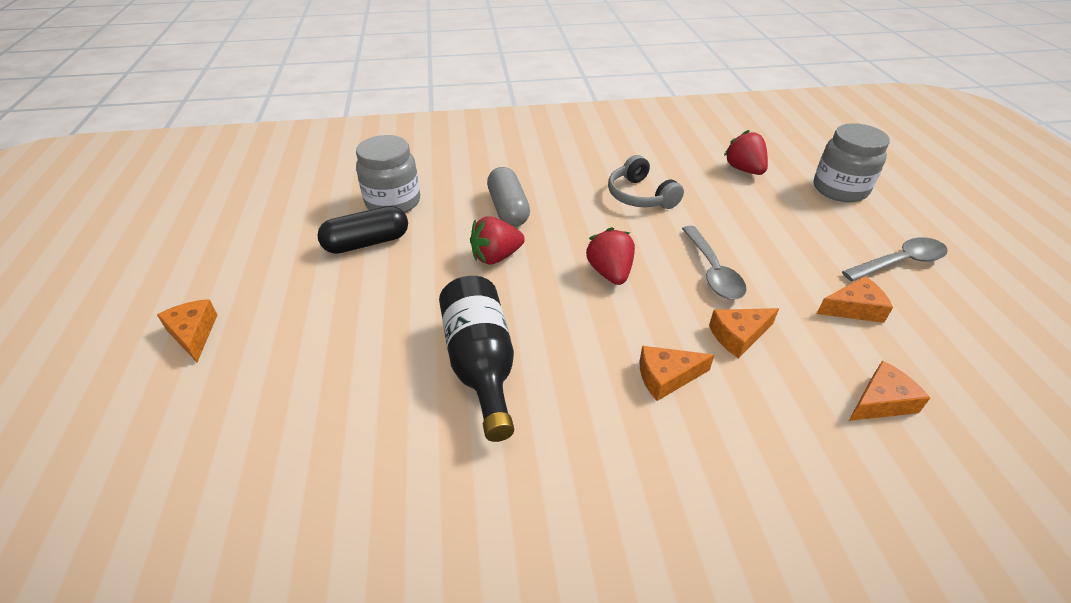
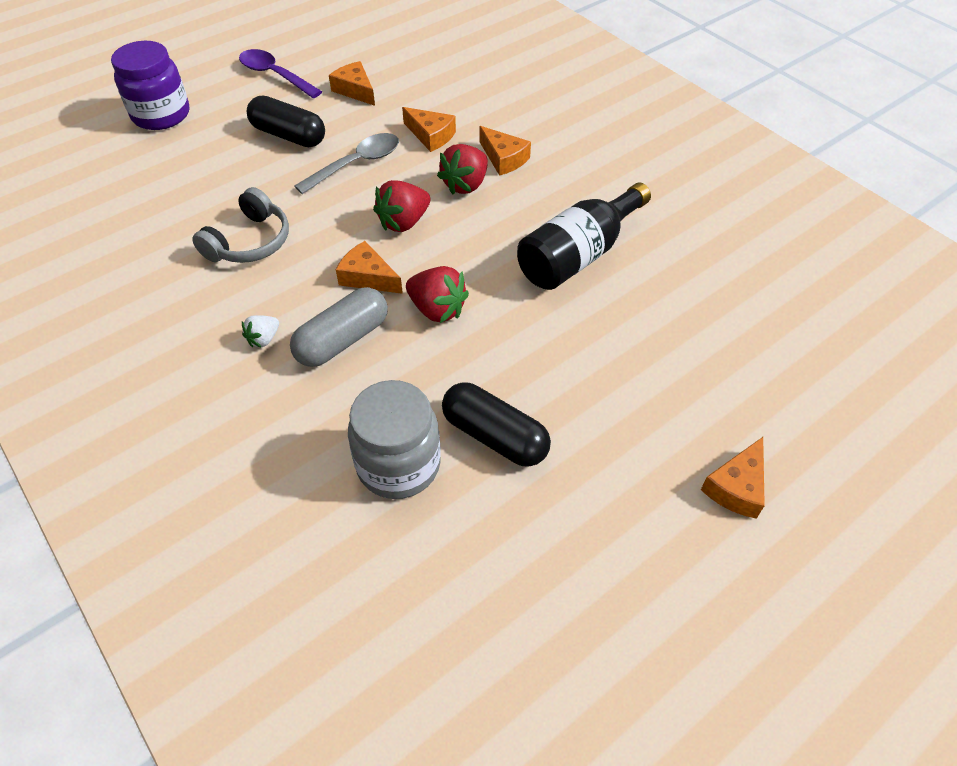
camera: 120 degrees left, 10 degrees up
(538, 182) = (264, 339): none -> white strawberry
(744, 170) = (147, 180): red strawberry -> red strawberry (465, 185)
(779, 245) = (289, 135): none -> black capsule
(840, 189) = (161, 115): grey jar -> purple jar
(881, 401) = (447, 72): orange cheese -> orange cheese (368, 277)
(899, 262) = (275, 75): grey spoon -> purple spoon

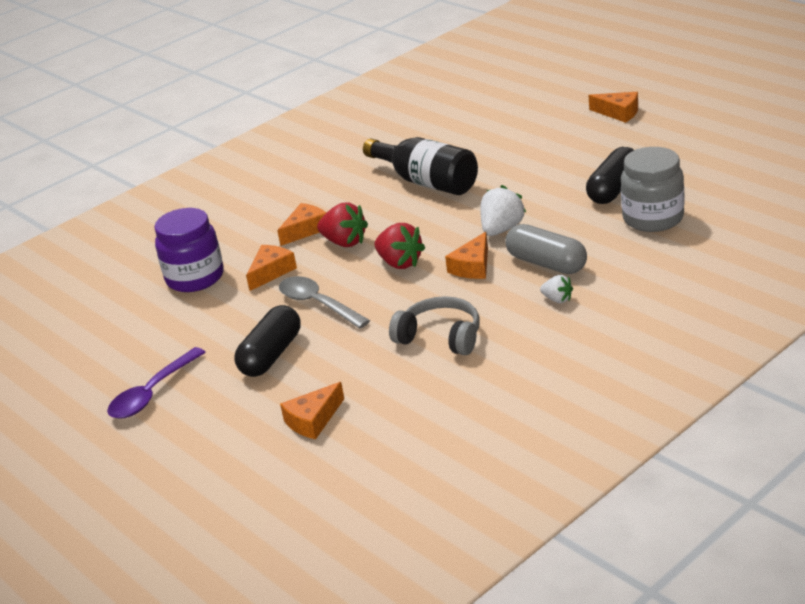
camera: 90 degrees left, 20 degrees down
(161, 115) = (230, 457): purple jar -> purple jar (195, 278)
(355, 90) = (188, 331): orange cheese -> orange cheese (313, 420)
(437, 309) = (501, 229): red strawberry -> white strawberry

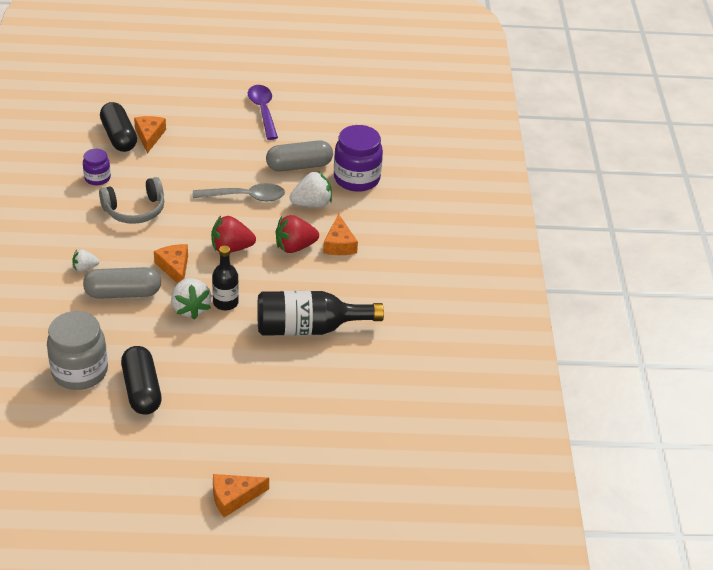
camera: 125 degrees right, 10 degrees up
(222, 313) = (299, 166): none -> grey capsule
(271, 272) = (312, 204): orange cheese -> white strawberry
(271, 355) = (227, 156): black capsule -> black capsule (119, 137)
(435, 392) = (97, 178): none -> purple jar
(466, 223) = (225, 302): none -> black bottle

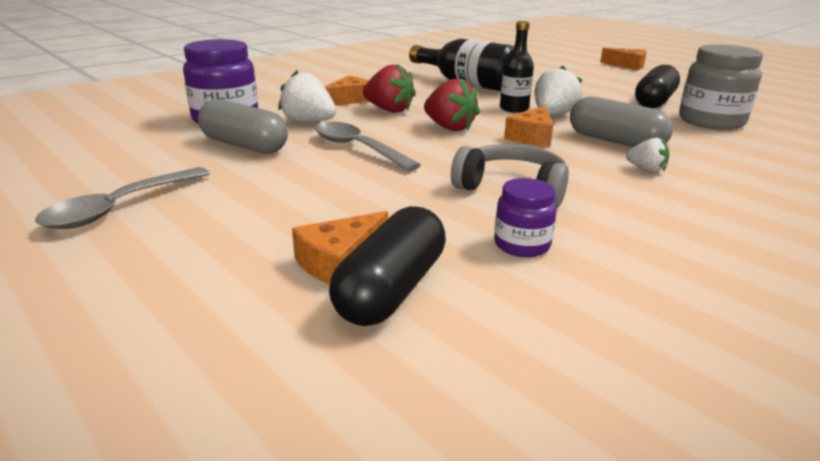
camera: 130 degrees left, 15 degrees down
(263, 111) = (120, 207): purple spoon -> grey spoon

